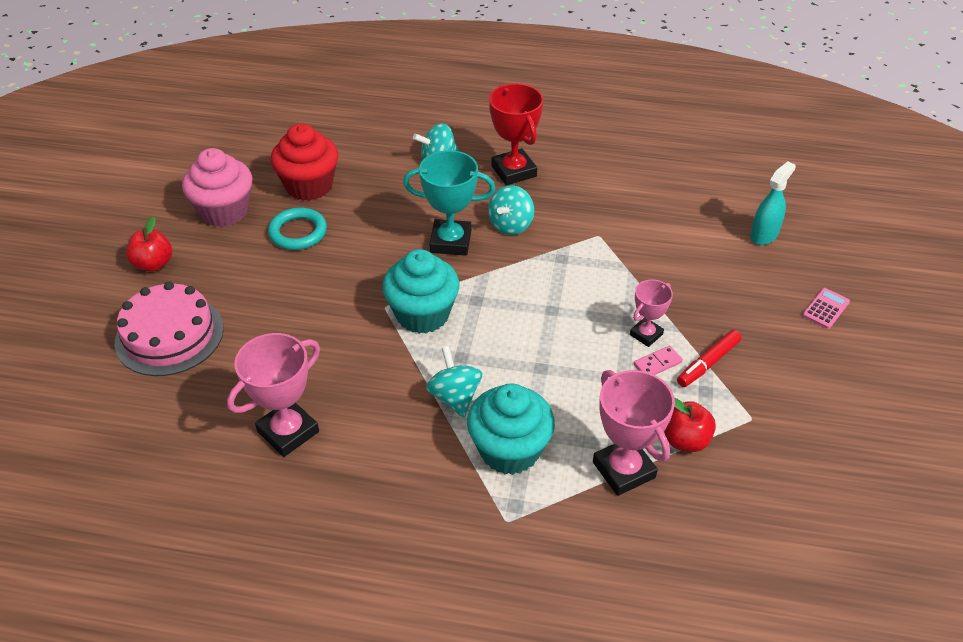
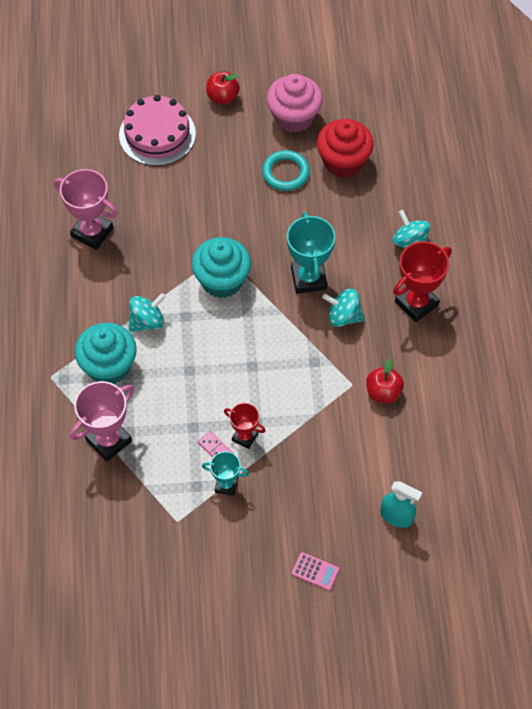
camera: 75 degrees right, 15 degrees up
(646, 334) = (245, 437): pink trophy -> red trophy
(685, 440) = (145, 477): red apple -> red apple (383, 392)
(708, 363) = (226, 485): red marker -> turquoise trophy

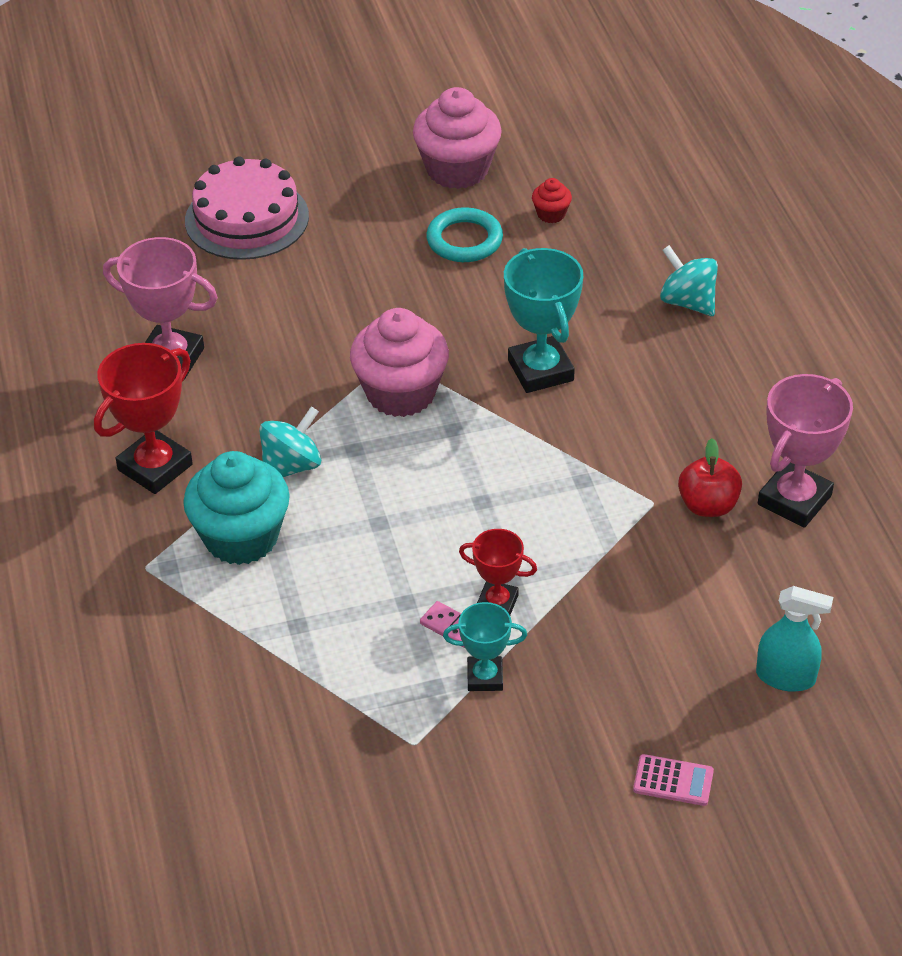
camera: 10 degrees left, 15 degrees down
(108, 440) = (266, 644): pink trophy -> pink trophy (794, 500)
(222, 97) = (339, 159): red apple -> none
(222, 280) = (401, 393): turquoise cupcake -> pink cupcake
(343, 162) = (551, 214): red cupcake -> red cupcake, size x0.44
(343, 316) = (611, 413): turquoise spinning top -> none
(416, 303) = (723, 379): red trophy -> red trophy (155, 467)

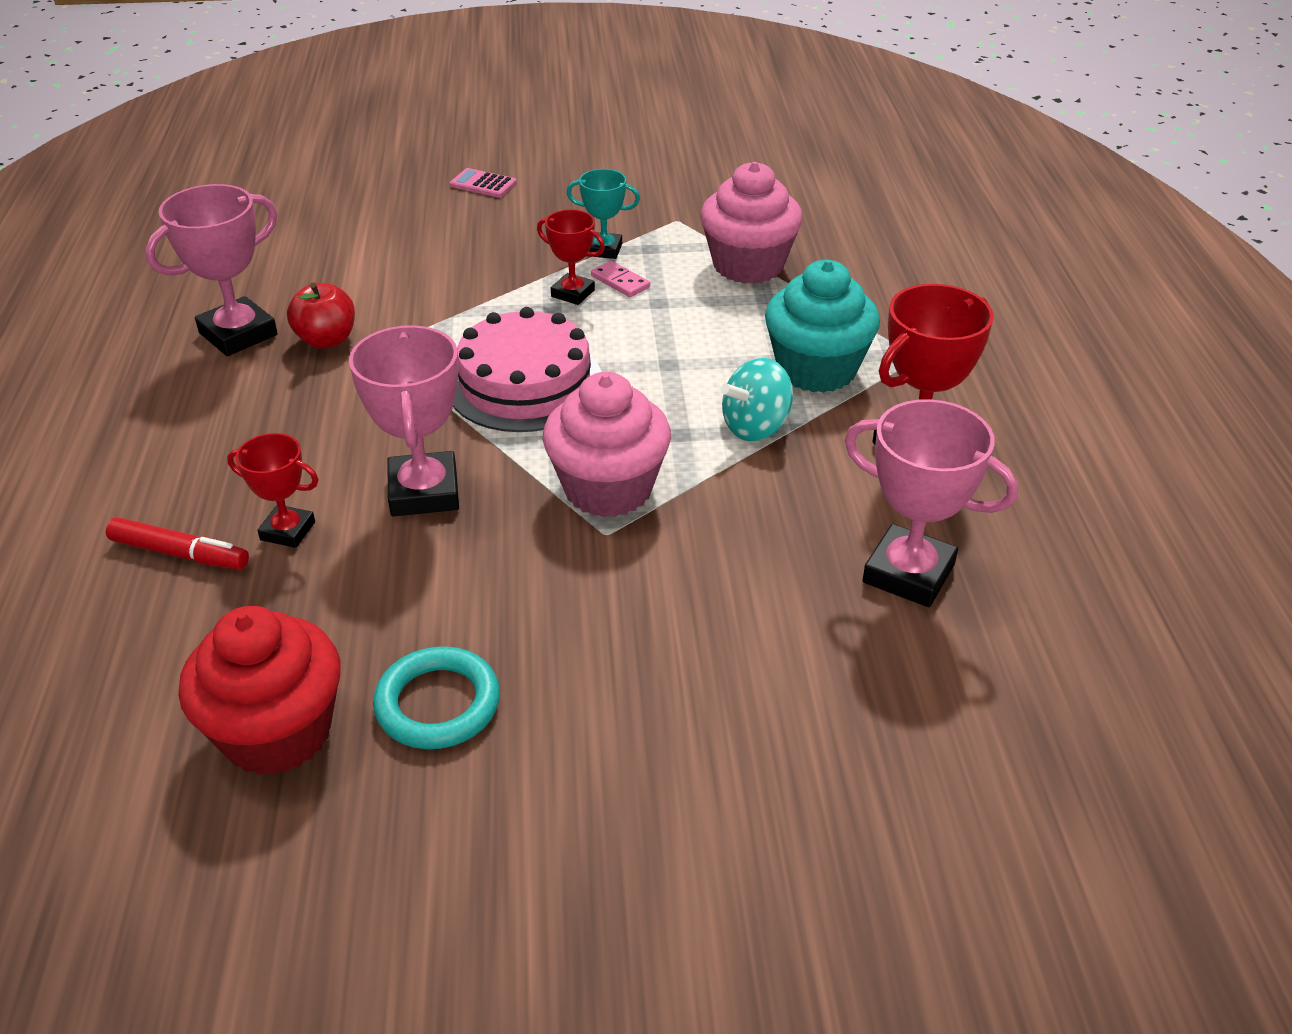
camera: 170 degrees left, 5 degrees down
(247, 218) = (791, 809): pink cake -> pink cake (525, 384)
(457, 169) = (387, 862): pink cupcake -> pink cupcake (748, 265)
(540, 370) = (424, 492): turquoise trophy -> pink trophy
(551, 214) = (277, 732): red cupcake -> red cupcake, size x2.25
(623, 327) = (288, 531): none -> red trophy
(687, 302) = (180, 553): turquoise spinning top -> red marker
(785, 677) = (353, 224): turquoise spray bottle -> none

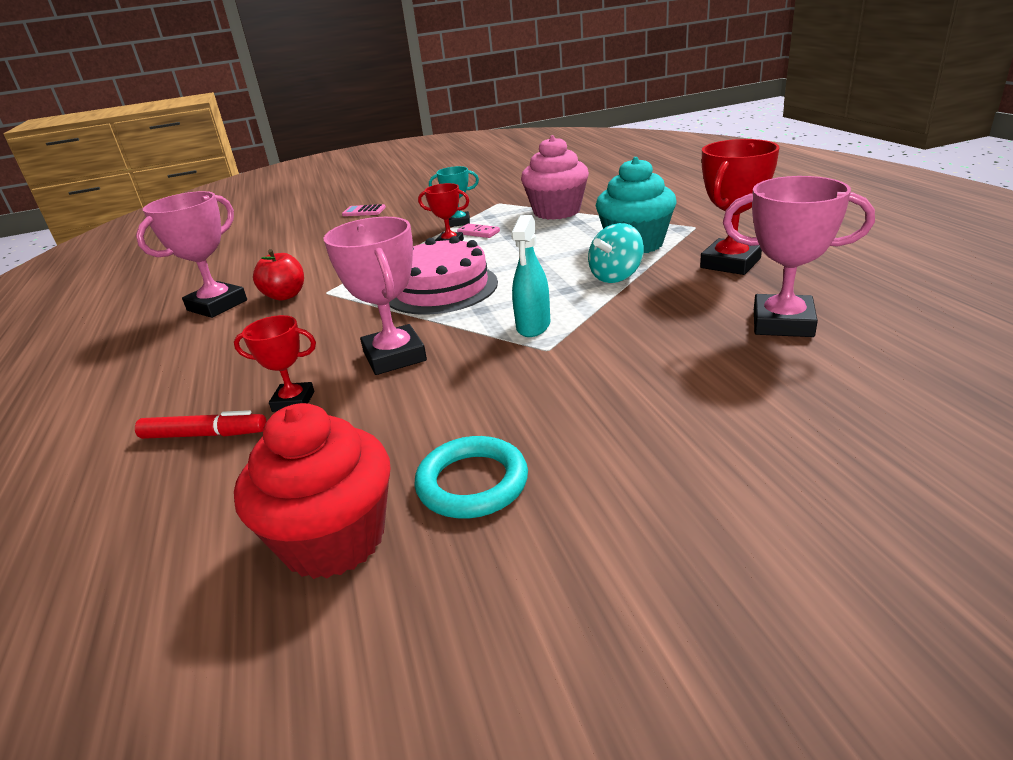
camera: 10 degrees left, 10 degrees down
(608, 488) = (533, 326): pink cupcake -> turquoise spray bottle

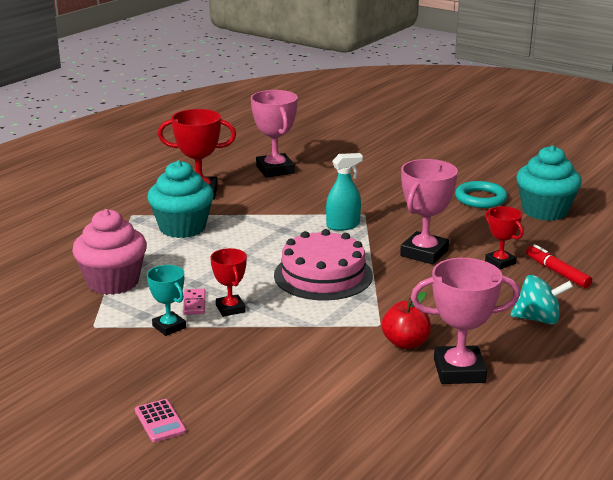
camera: 130 degrees left, 5 degrees down
(334, 539) = (545, 211): red cupcake -> turquoise cupcake
(616, 276) = (248, 220): turquoise spinning top -> turquoise spinning top (538, 319)

